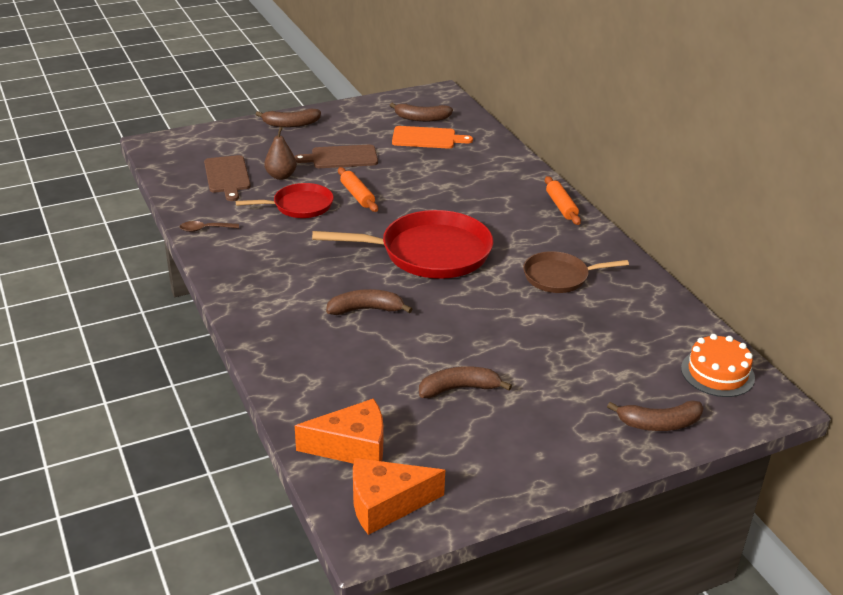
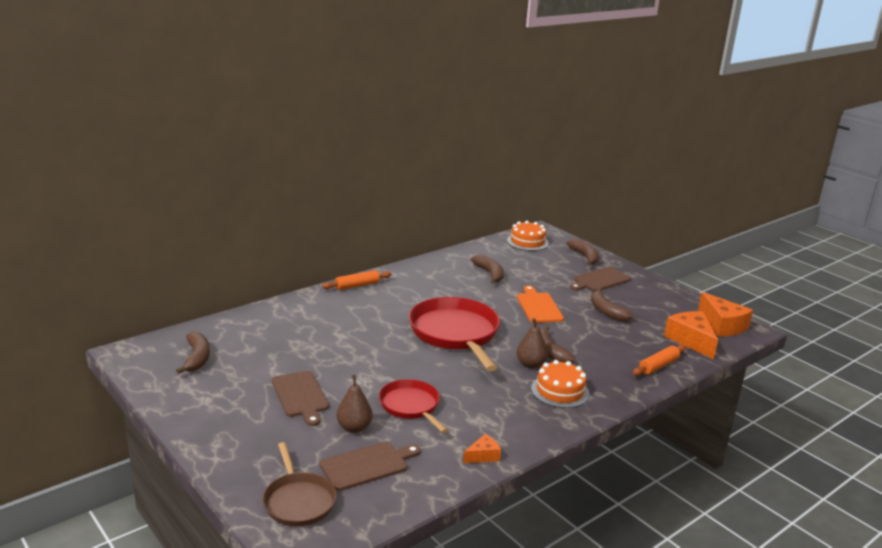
camera: 105 degrees left, 10 degrees down
(205, 229) = (483, 456): brown spoon -> orange cheese
(283, 296) = (560, 391): none -> orange cake
(291, 124) = (222, 443): brown banana -> brown banana (490, 273)
(344, 289) = (530, 364): none -> brown pear
(357, 195) = (377, 377): orange rolling pin -> orange rolling pin (658, 366)
(427, 138) = (245, 351): orange cutting board -> orange cutting board (538, 306)
(559, 277) = (458, 284): brown pan -> brown pan (298, 501)
(565, 414) = (600, 280): none -> brown cutting board

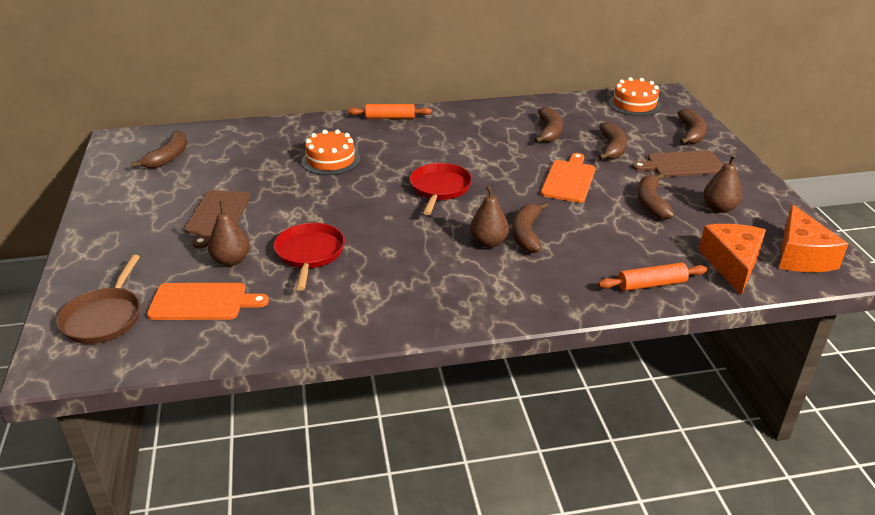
camera: 30 degrees right, 10 degrees up
(367, 465) = (202, 302): brown cutting board -> orange cutting board
(455, 333) = (440, 188): red pan -> red pan, size x0.58
(483, 456) = (326, 328): orange cheese -> none
(544, 277) = (612, 148): none -> brown banana
(560, 391) = (491, 281): orange cake -> orange cake (331, 160)
(649, 305) = (719, 208): none -> brown pear

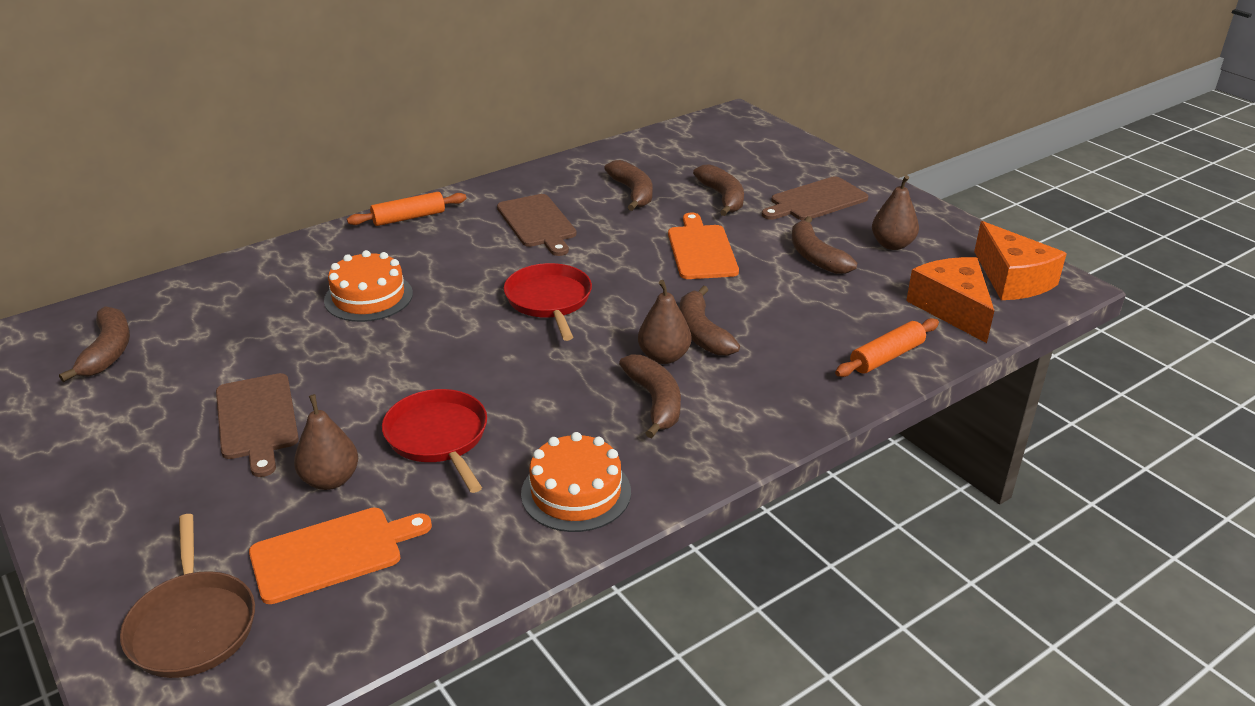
camera: 25 degrees left, 0 degrees up
(469, 138) = (537, 223): none -> brown cutting board
(634, 104) = (708, 136): orange cake -> orange cake (576, 492)
(691, 133) = (798, 159): brown banana -> brown banana (655, 402)

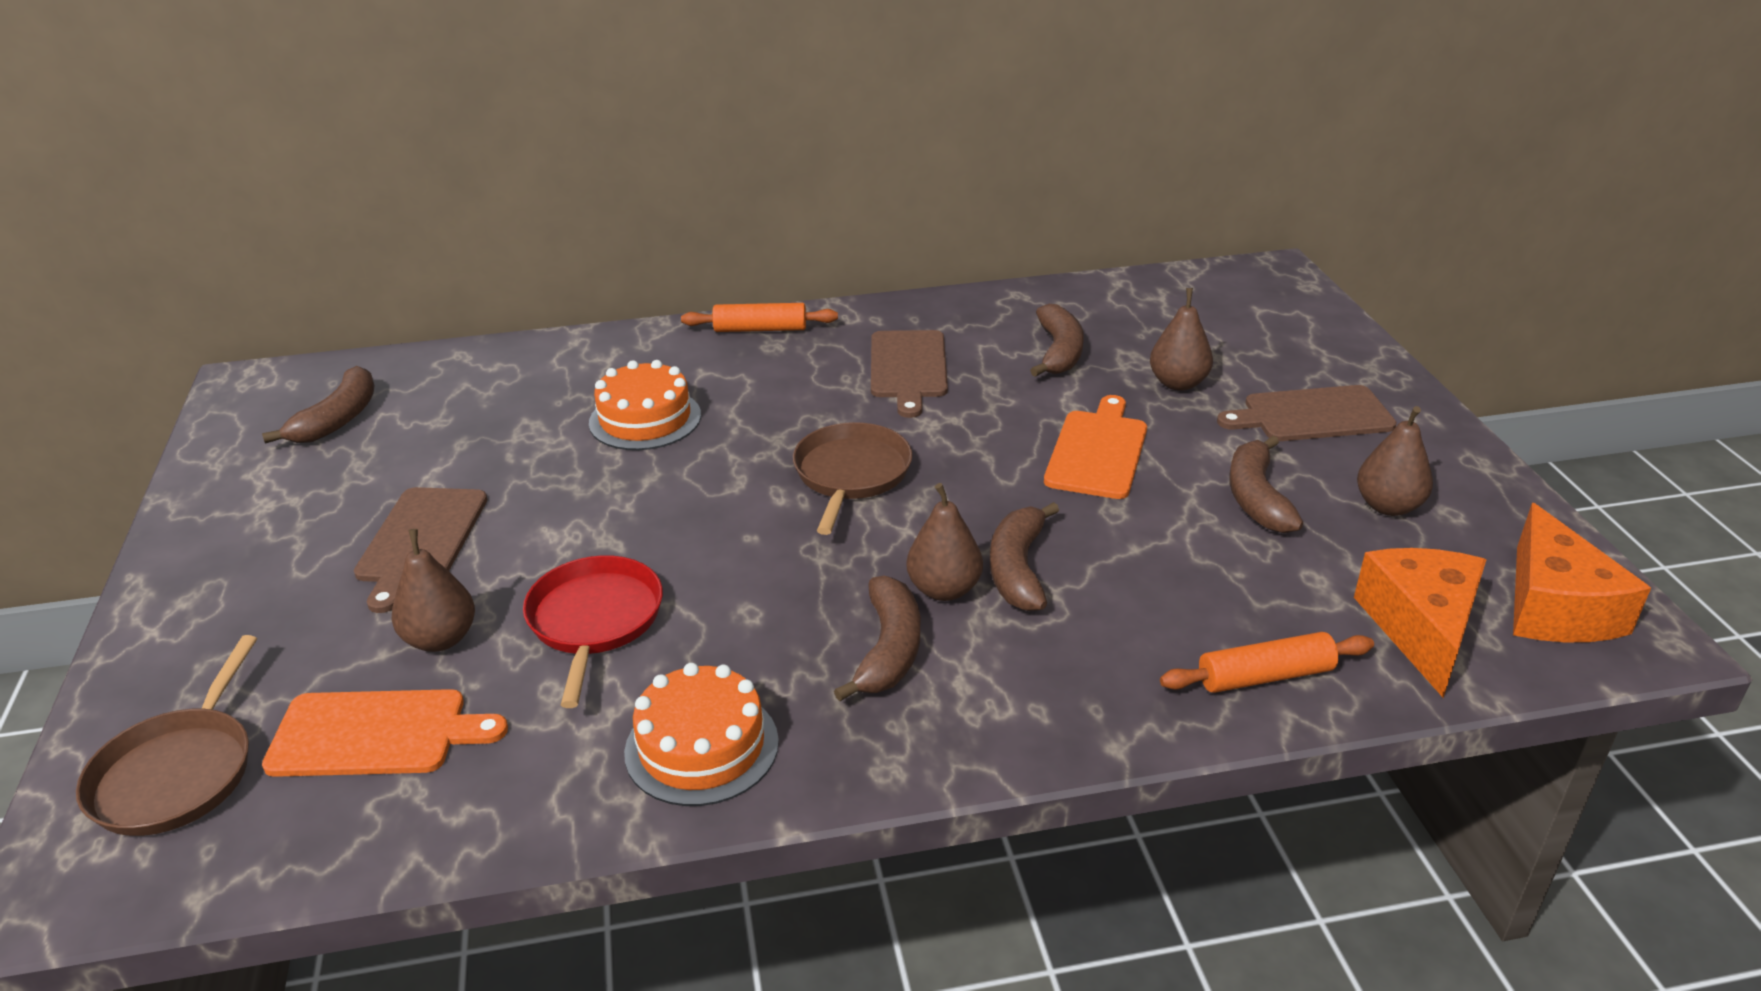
camera: 25 degrees right, 0 degrees up
(549, 300) = (851, 474): red pan -> brown pan
(722, 197) = (1178, 383): brown banana -> brown pear

